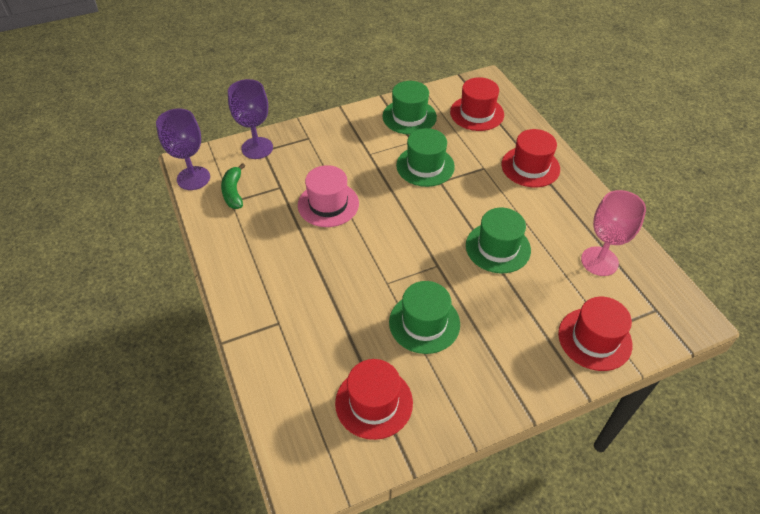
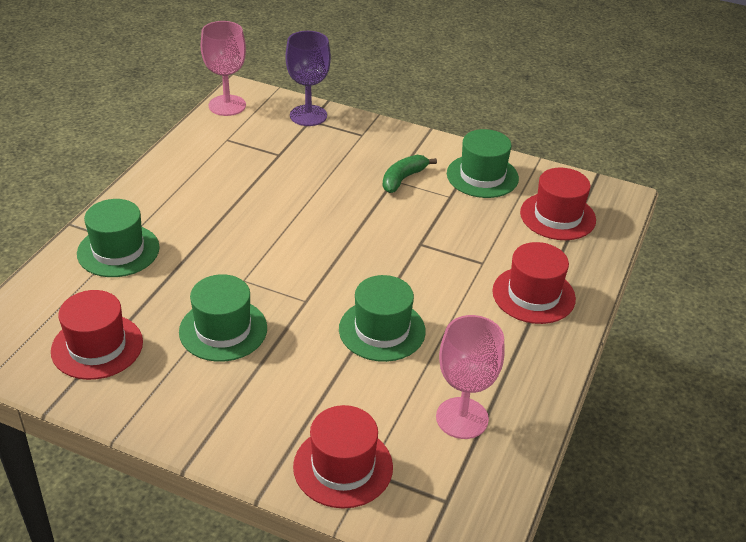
camera: 45 degrees right, 10 degrees down
(193, 178) = (227, 105): purple goblet -> pink goblet
(233, 192) = (239, 134): green banana -> green banana (403, 179)
(328, 204) = (295, 192): pink hat -> none
(425, 166) = (428, 223): green hat -> green hat (118, 250)

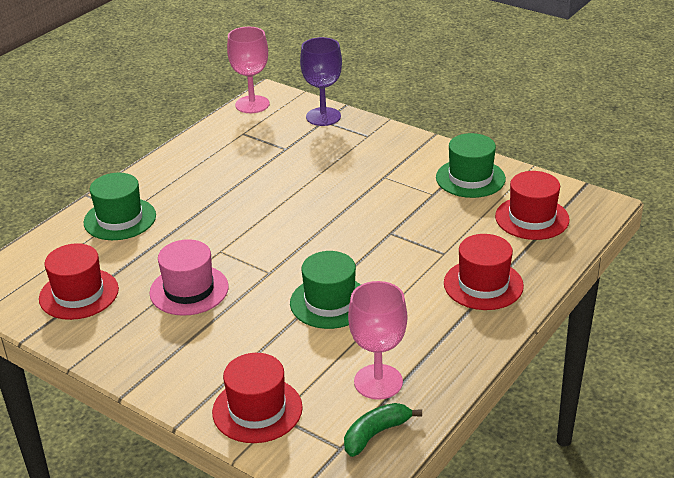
camera: 15 degrees right, 5 degrees down
(223, 330) = (189, 290): green hat -> pink hat
(403, 179) = (393, 176): green banana -> green banana (375, 434)

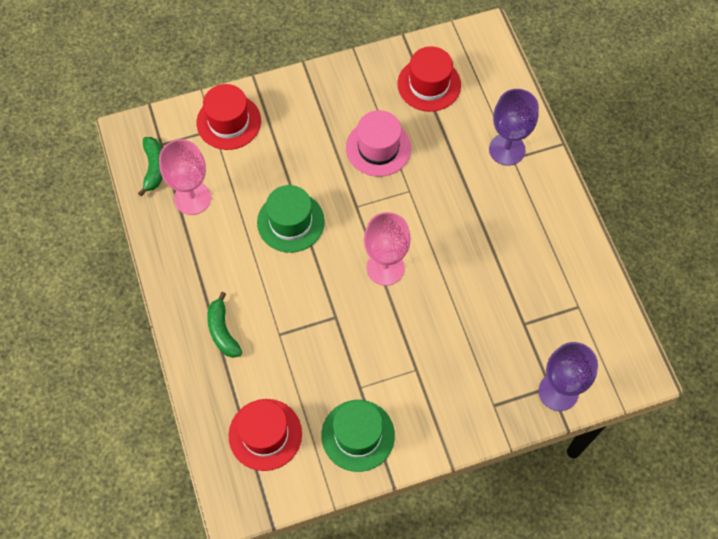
camera: 125 degrees right, 30 degrees up
(120, 219) = (507, 149): green hat -> purple goblet
(252, 104) = (629, 346): pink goblet -> pink goblet (385, 268)
(483, 284) = (222, 331): red hat -> green banana

